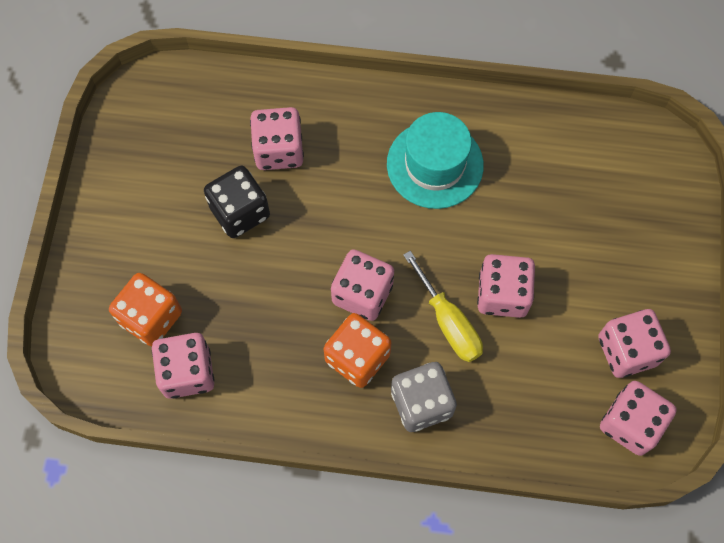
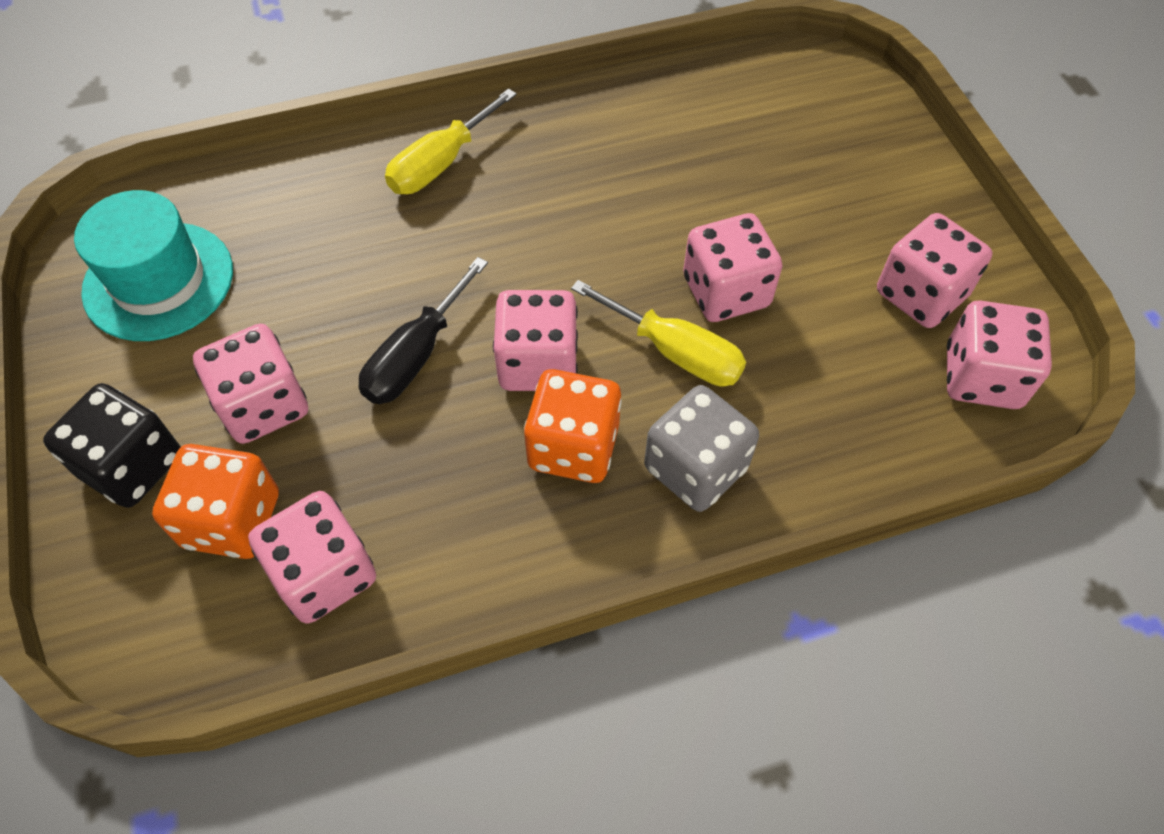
camera: 25 degrees left, 10 degrees down
(240, 212) = (311, 329): black dice -> black dice (132, 465)
(279, 150) = (334, 236): pink dice -> pink dice (264, 405)
(293, 257) = (416, 356): none -> black screwdriver
(367, 122) = (440, 163): none -> yellow screwdriver
(435, 164) = (554, 179): turquoise hat -> turquoise hat (158, 281)

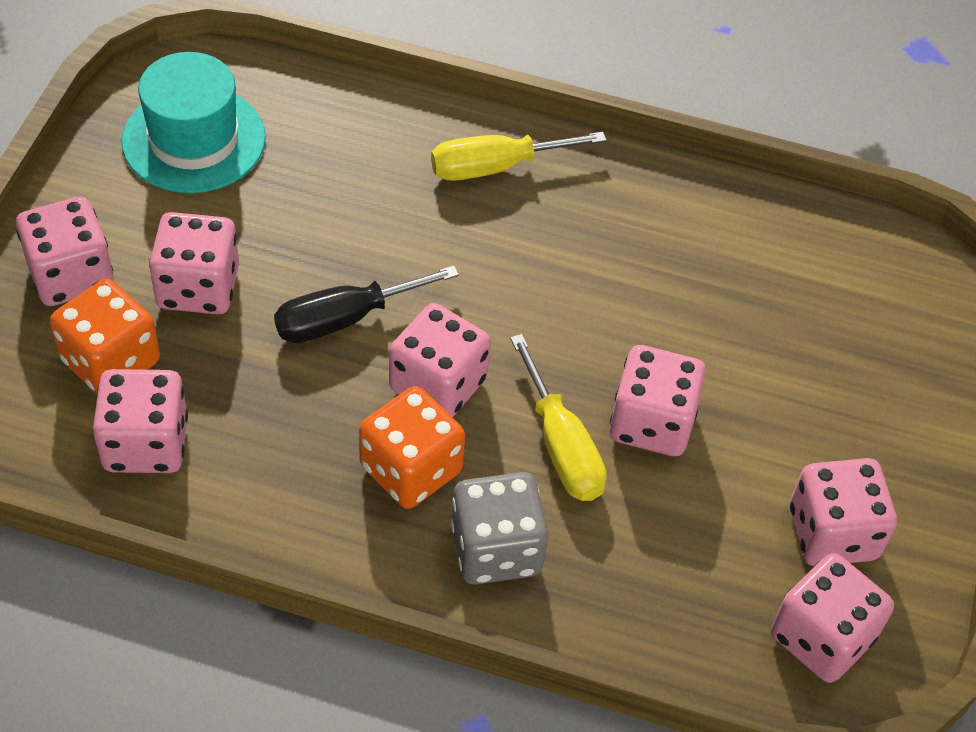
camera: 30 degrees right, 5 degrees down
(132, 465) = (71, 275): black dice -> pink dice

